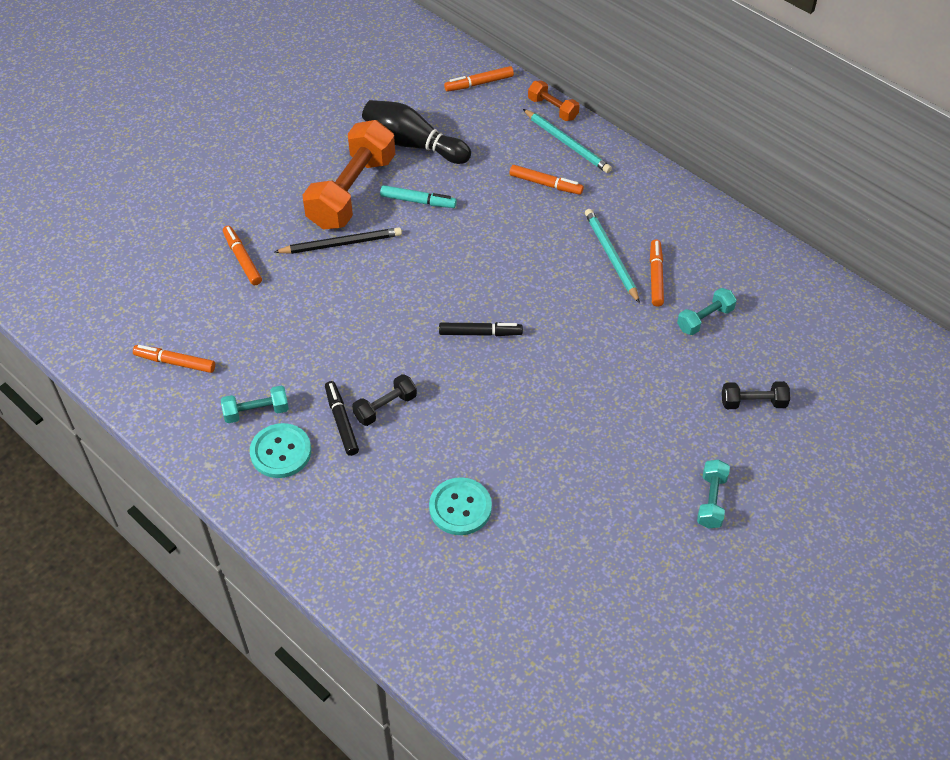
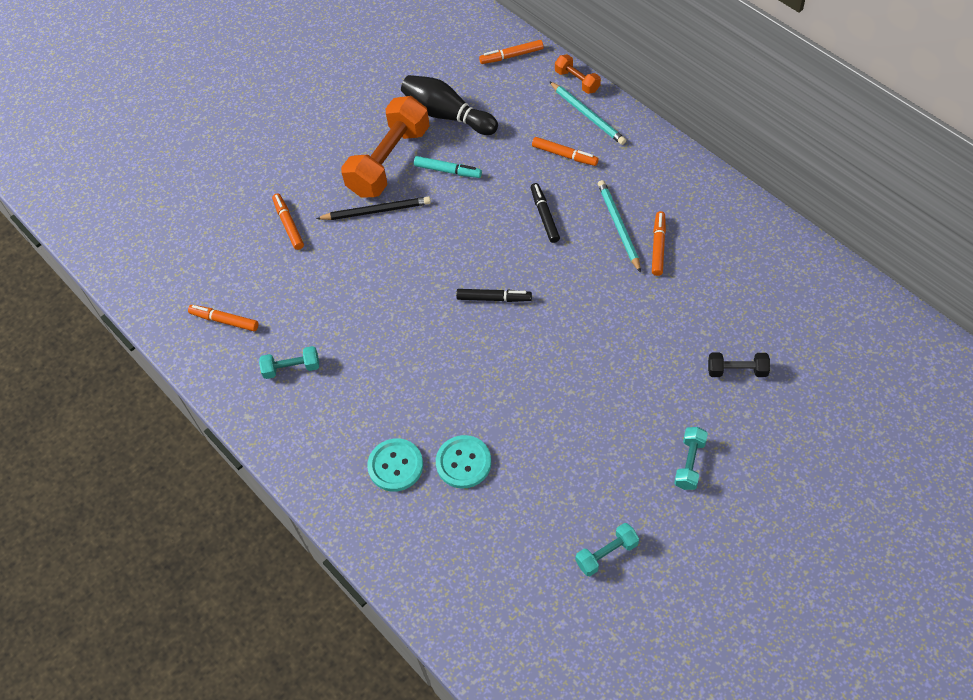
camera: 10 degrees right, 5 degrees up
(281, 452) = (310, 406): turquoise button -> turquoise button (395, 466)
(341, 421) = (365, 379): black marker -> black marker (544, 216)
(385, 407) = (404, 367): black dumbbell -> none
(705, 319) = (700, 288): turquoise dumbbell -> turquoise dumbbell (606, 554)

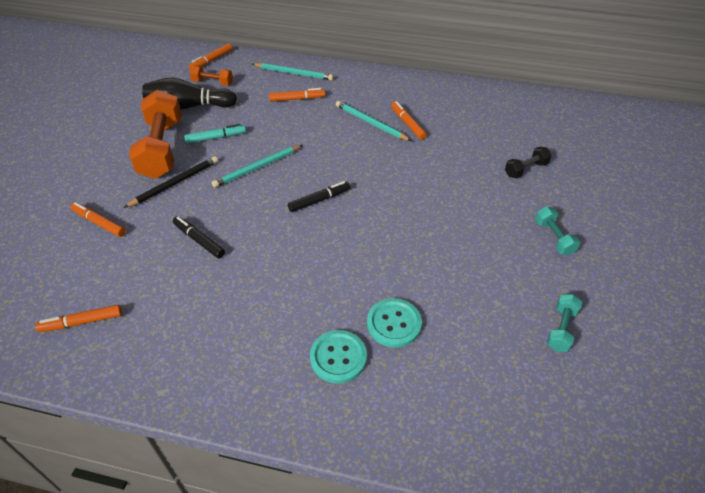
camera: 40 degrees left, 10 degrees down
(292, 368) = (179, 329): turquoise dumbbell -> none
(462, 229) = (257, 168): none -> turquoise pencil
(544, 216) = (313, 136): black marker -> black marker (199, 240)
(577, 81) = (270, 59): orange dumbbell -> orange dumbbell (212, 82)

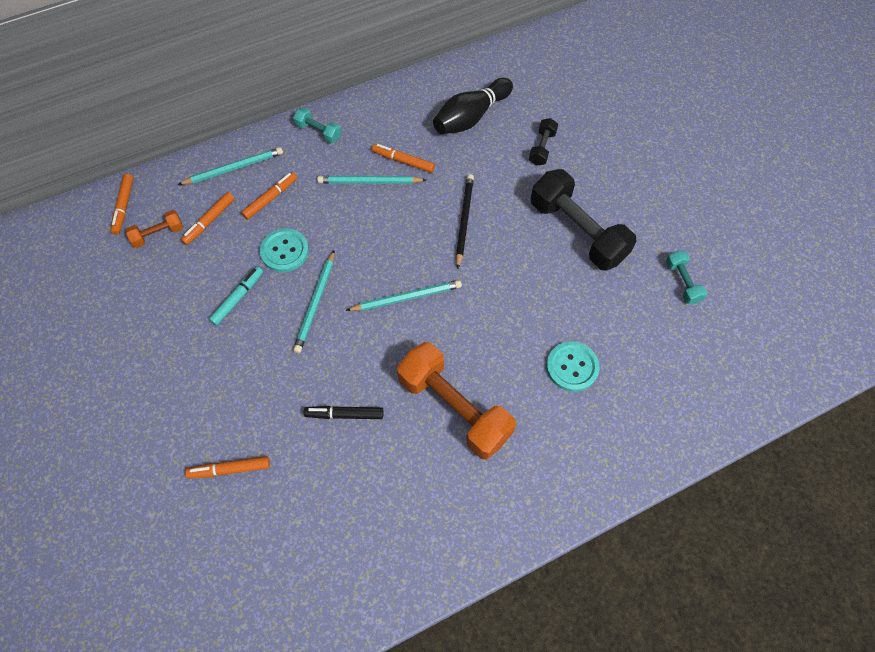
camera: 40 degrees left, 15 degrees up
(81, 322) = (330, 566): orange marker -> orange marker (209, 221)
(162, 149) = (196, 348): orange dumbbell -> orange dumbbell (454, 408)
(175, 183) = (255, 376): black pencil -> black pencil (464, 220)
(188, 106) = (166, 281): black bowling pin -> black bowling pin (471, 117)
(319, 200) = (406, 297): black marker -> turquoise pencil
(338, 357) = (560, 426): turquoise button -> turquoise button (284, 251)
(499, 237) = (577, 231): none -> black dumbbell
(554, 237) = (615, 203): turquoise dumbbell -> turquoise dumbbell (318, 132)

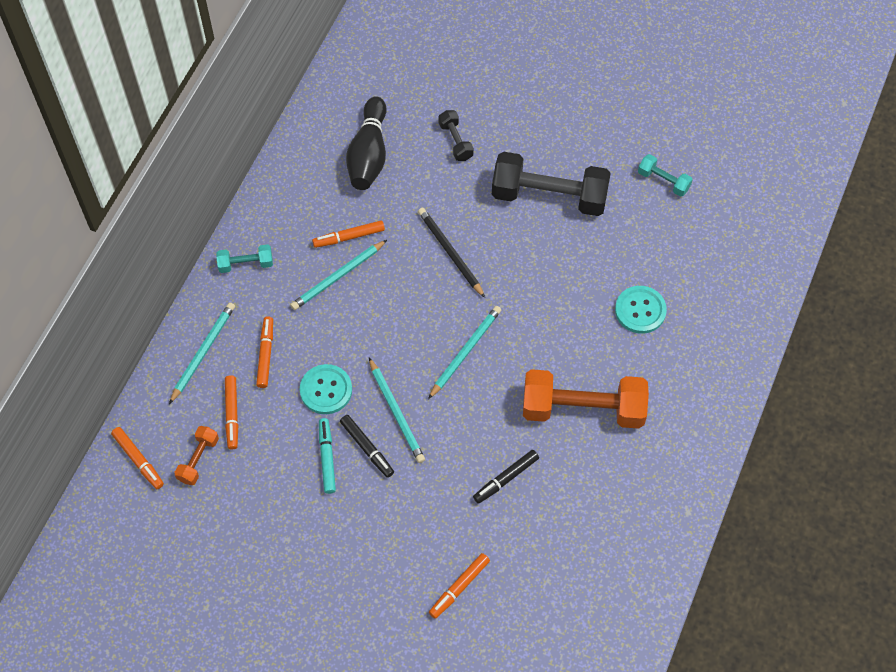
camera: 40 degrees left, 0 degrees up
(270, 312) = (367, 448): none -> black marker

